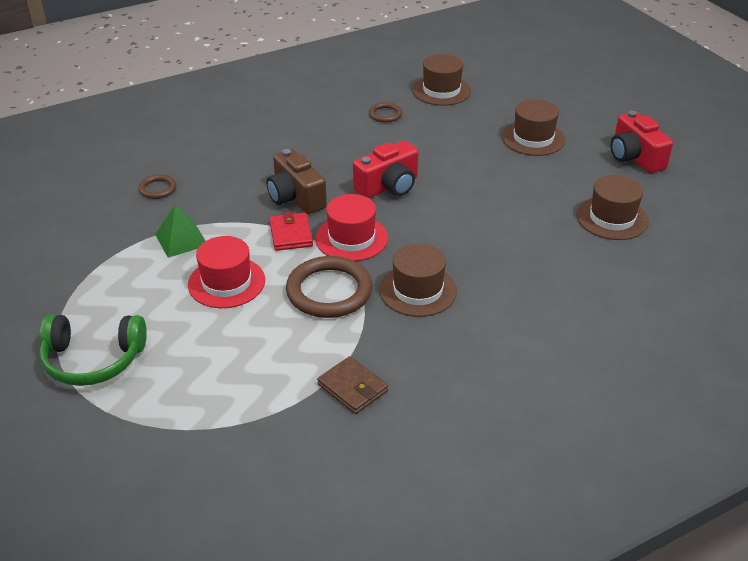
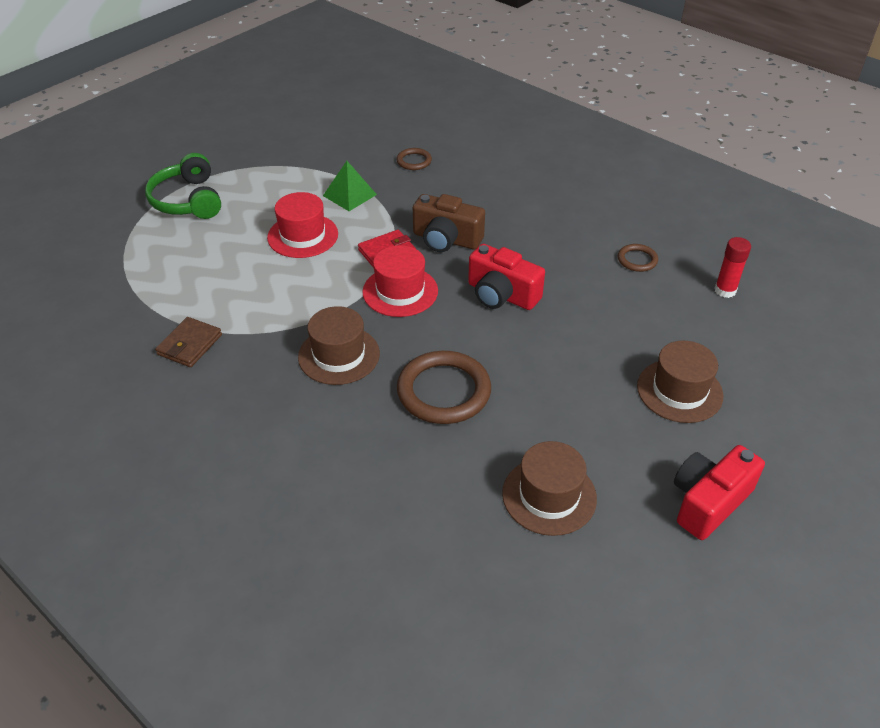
camera: 70 degrees right, 5 degrees up
(295, 197) = (446, 239): brown camera -> brown camera turned 105 degrees counterclockwise
(329, 291) = (314, 297): brown ring -> brown ring (444, 391)
(441, 90) = (725, 290): brown hat -> red glue stick

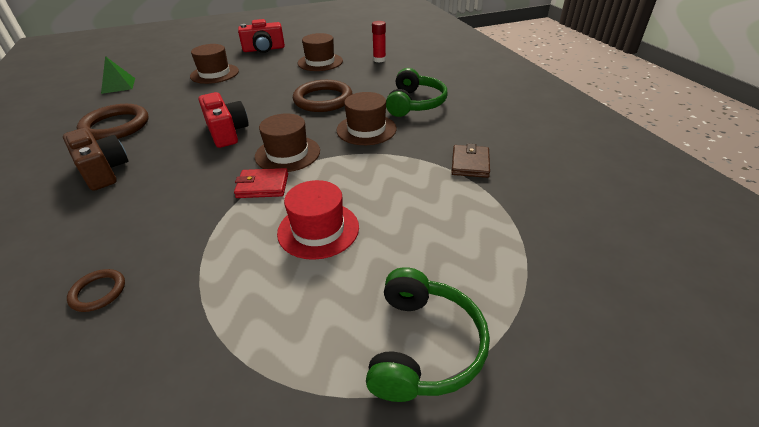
camera: 150 degrees left, 5 degrees down
(189, 345) = (470, 164): brown wallet -> brown wallet turned 45 degrees counterclockwise
(302, 431) = (415, 103): none -> green headphones
(349, 195) = (224, 266): green pyramid -> green pyramid (118, 85)
(400, 291) = (287, 154): red hat -> brown hat
(446, 239) = (205, 181): brown camera -> brown camera (103, 171)
(637, 260) = (116, 126): brown ring -> brown ring, size x2.01
(725, 290) = (110, 99): red glue stick -> red glue stick (379, 60)

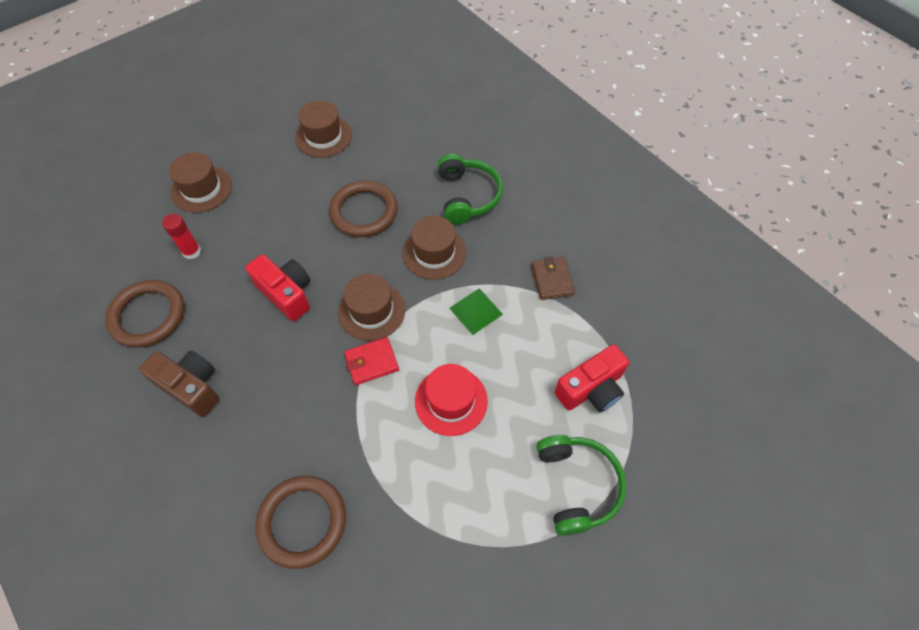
camera: 20 degrees left, 20 degrees up
(98, 292) = (302, 522): brown ring -> brown ring, size x2.01
(118, 85) = (89, 240): green pyramid -> green pyramid (476, 311)
(264, 49) = (234, 121): red camera -> red camera (591, 389)
(379, 60) = (394, 117): red glue stick -> red glue stick (192, 252)

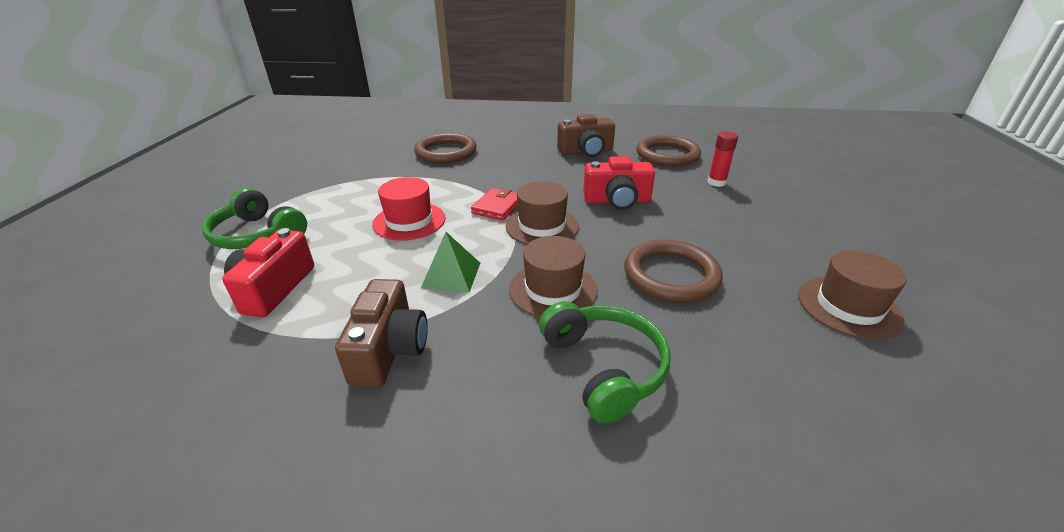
camera: 135 degrees right, 25 degrees down
(201, 189) = (802, 207): brown hat -> none
(467, 196) = (604, 367): green headphones -> green headphones turned 150 degrees counterclockwise
(552, 280) = (389, 350): brown wallet -> brown camera

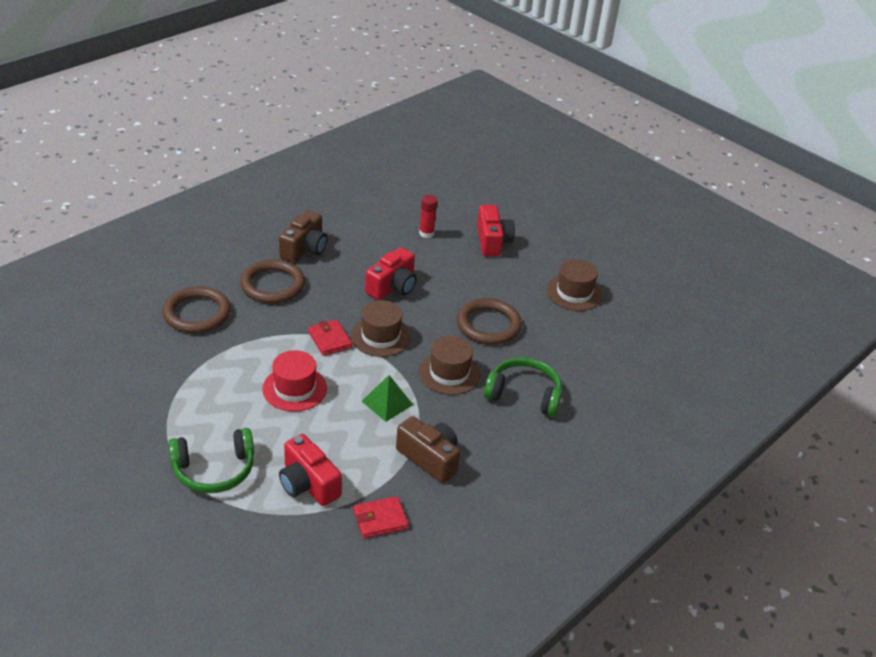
camera: 55 degrees left, 5 degrees up
(242, 366) = (380, 519): none -> red wallet
(667, 155) = (364, 221): brown ring -> brown ring (272, 285)
(788, 215) = (492, 241): none -> red camera

